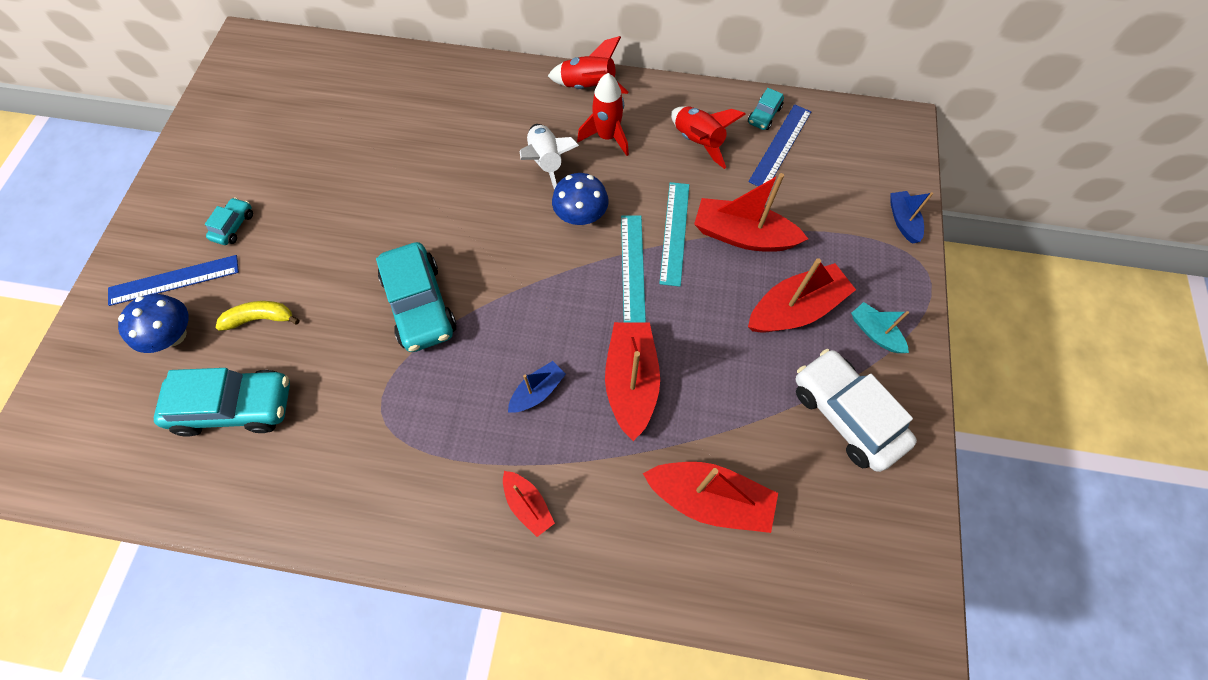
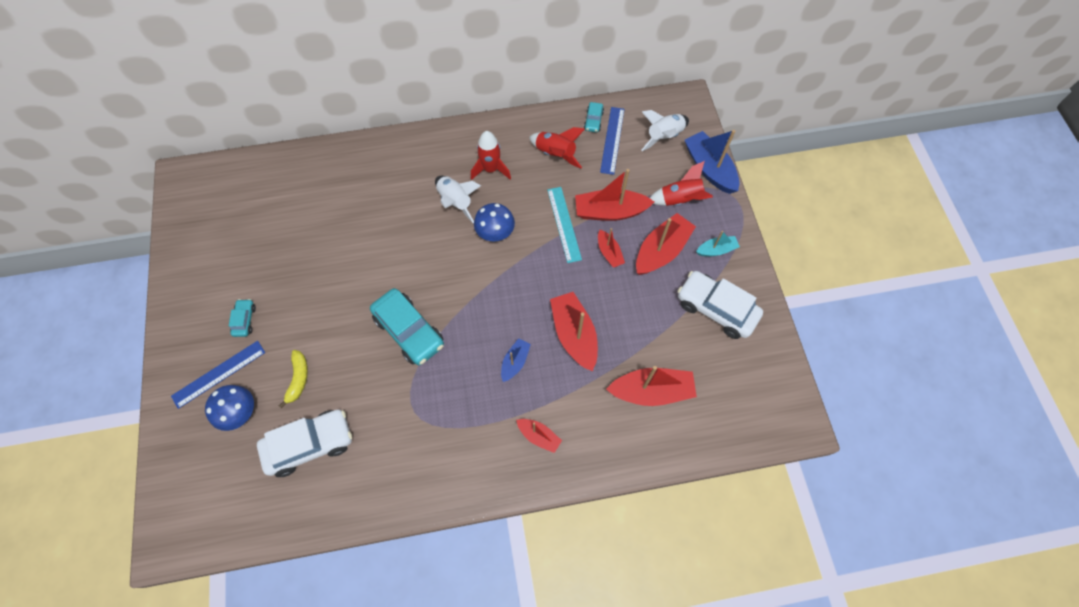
camera: 20 degrees left, 0 degrees up
(236, 406) = (310, 444): turquoise car -> white car
(261, 318) = (298, 379): yellow banana -> yellow banana turned 120 degrees clockwise
(588, 87) = (462, 136): red rocket -> red rocket (680, 200)
(633, 268) = (545, 257): turquoise ruler -> none
(721, 288) = (609, 253): none -> red boat
(853, 161) = (664, 136): none -> white rocket
(875, 332) = (716, 250): turquoise boat -> turquoise boat turned 135 degrees clockwise
(902, 221) = (709, 168): blue boat -> blue boat, size x1.81

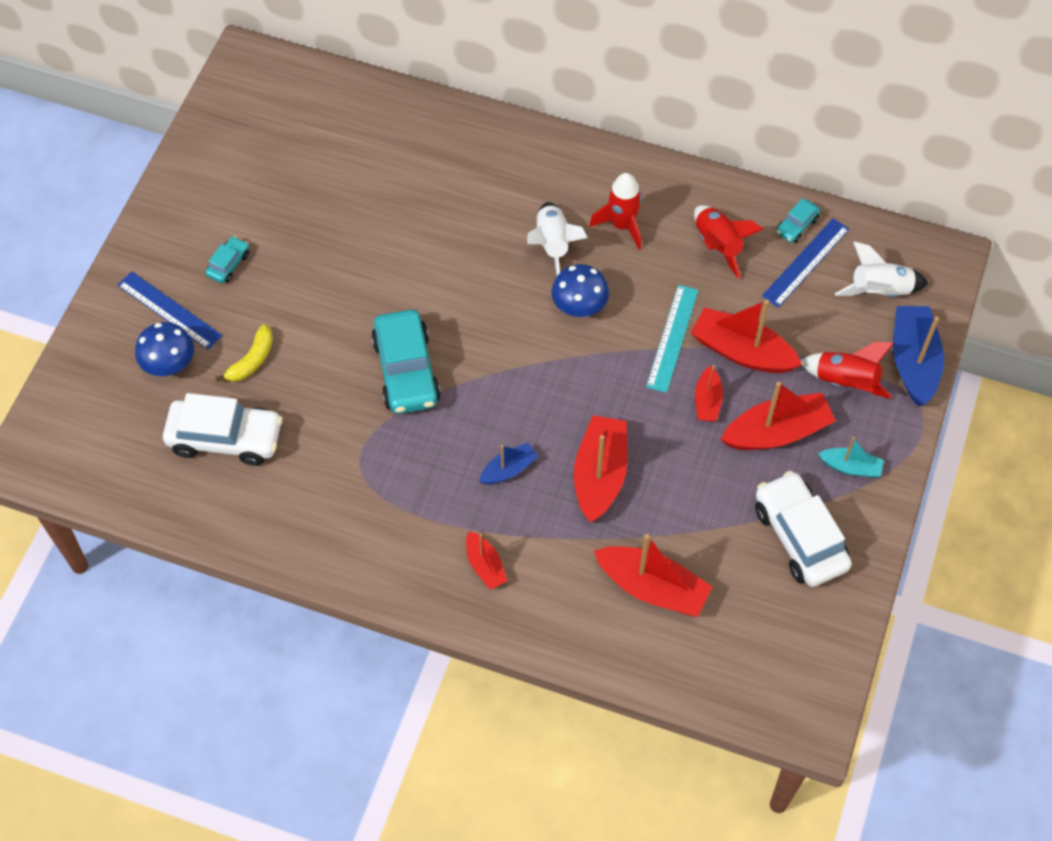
camera: 30 degrees right, 5 degrees down
(219, 374) = (169, 310): blue ruler -> blue ruler turned 45 degrees clockwise

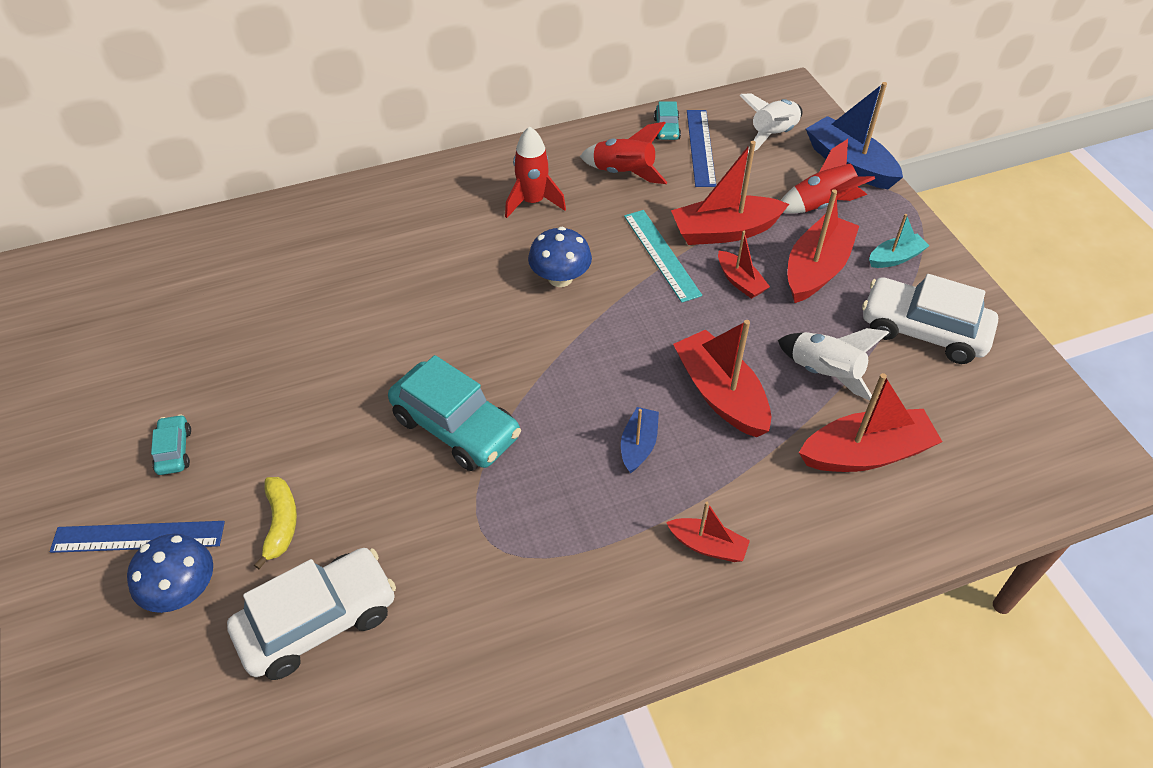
camera: 40 degrees left, 10 degrees down
(553, 244) = (489, 248): white rocket -> white rocket (824, 373)

